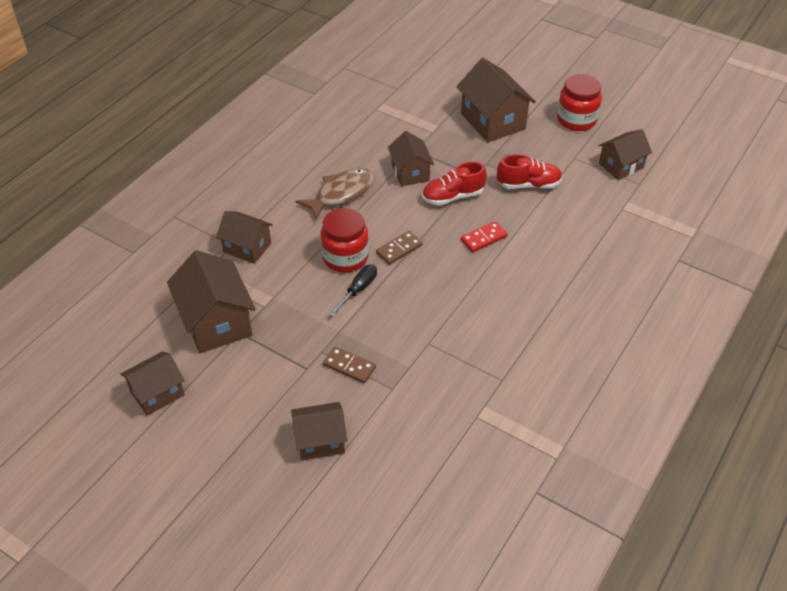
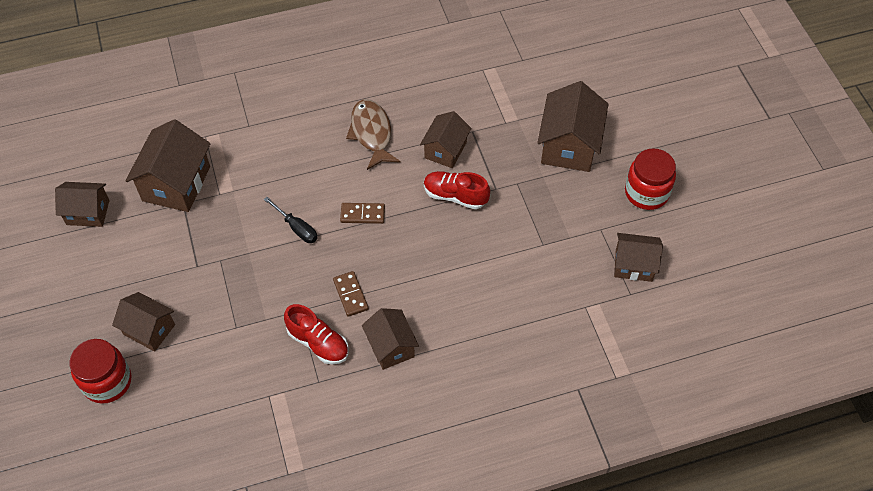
camera: 40 degrees right, 10 degrees up
(247, 247) = (257, 135): brown house -> brown house (391, 347)
(341, 194) = (371, 133): brown fish -> brown fish turned 105 degrees counterclockwise
(345, 257) = (316, 193): red jar -> red jar (107, 382)
(349, 366) = (226, 286): brown domino -> brown domino (351, 295)
(358, 290) = (297, 228): black screwdriver -> black screwdriver turned 60 degrees clockwise
(483, 238) = (438, 251): red domino -> none
(528, 185) = (530, 228): red shoe -> red shoe (318, 343)

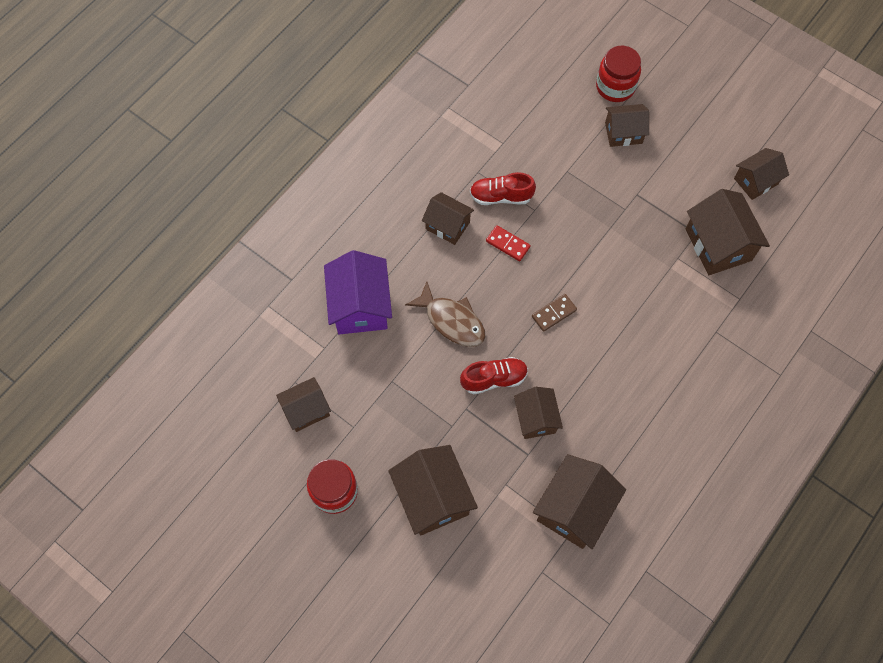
camera: 145 degrees right, 10 degrees up
(297, 228) = (593, 269): black screwdriver -> none
(351, 295) = (507, 244): brown domino -> red domino
(371, 133) = (610, 393): brown fish -> brown fish (452, 320)
(467, 81) = (574, 509): none -> brown house
(527, 323) = (360, 306): none -> purple house

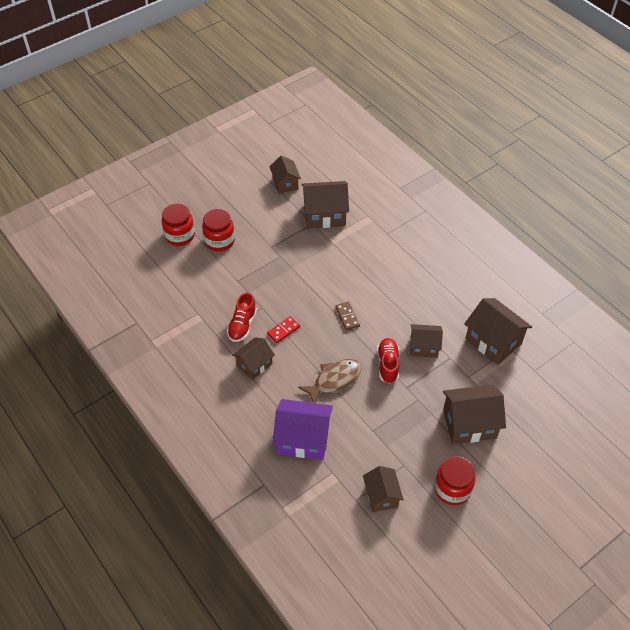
camera: 75 degrees left, 15 degrees down
(623, 133) = (219, 241): brown house -> red jar

